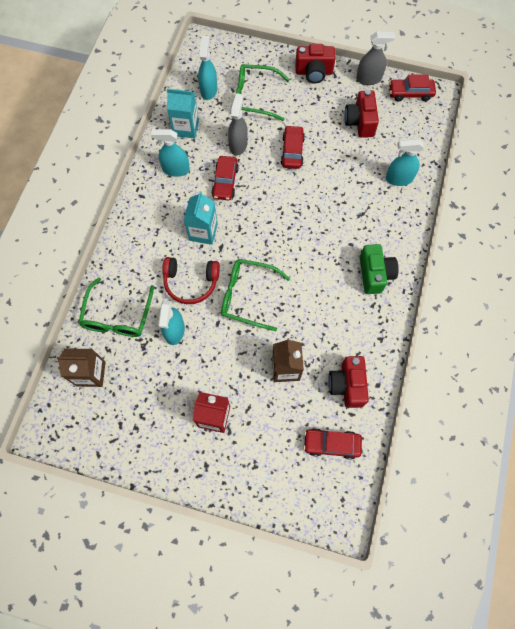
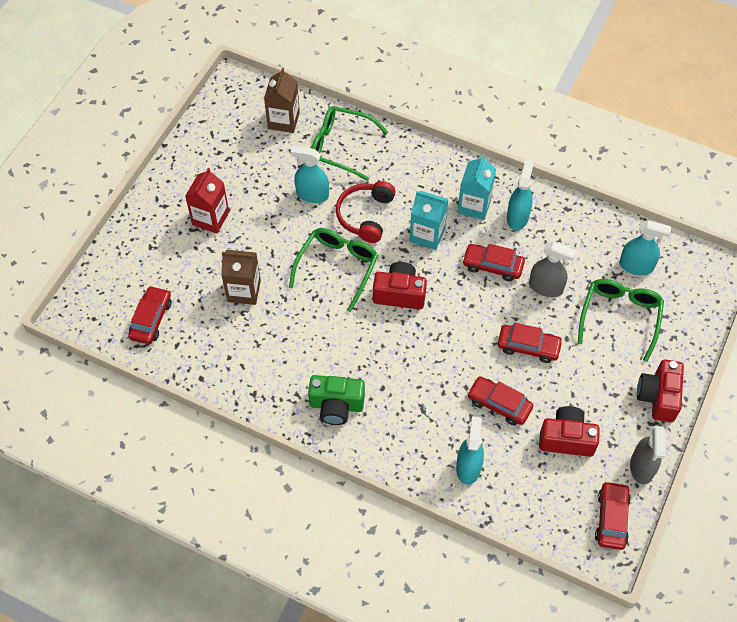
camera: 100 degrees right, 10 degrees down
(186, 128) = (578, 234): turquoise carton -> turquoise carton (474, 205)
(344, 165) = (499, 404): none -> red car
(347, 385) = (209, 347): red camera -> red camera (399, 294)

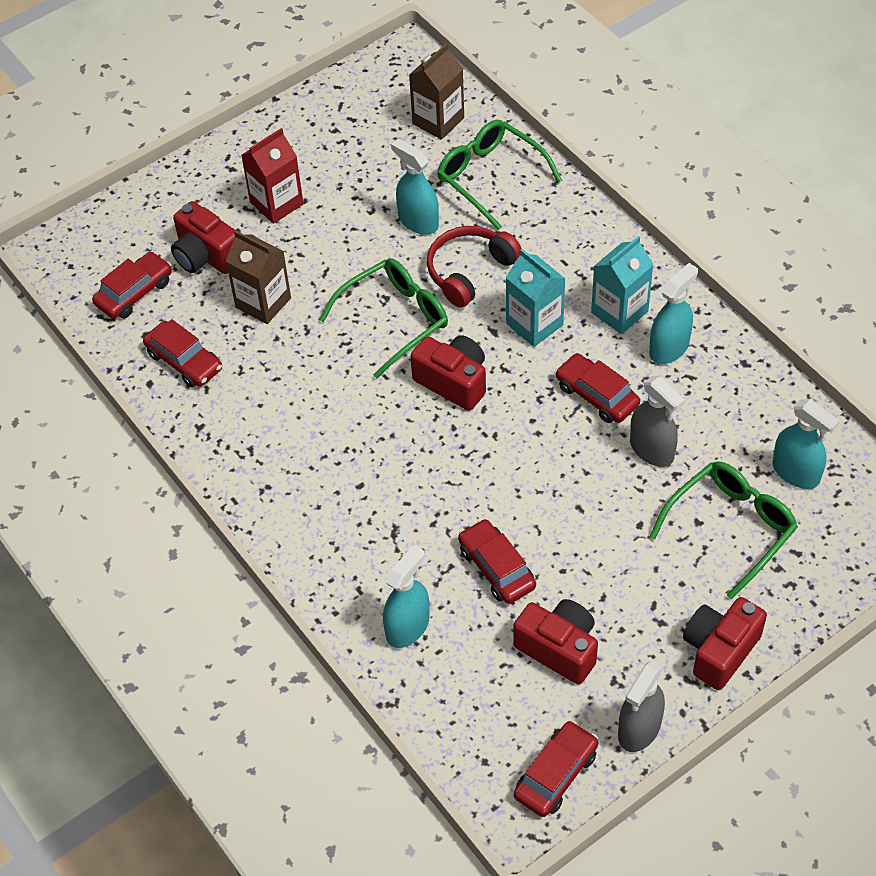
camera: 30 degrees right, 5 degrees down
(185, 274) = (206, 256): none -> red camera
(336, 406) = (289, 482): green camera -> none
(528, 347) = (581, 514): red car -> red car (184, 361)

